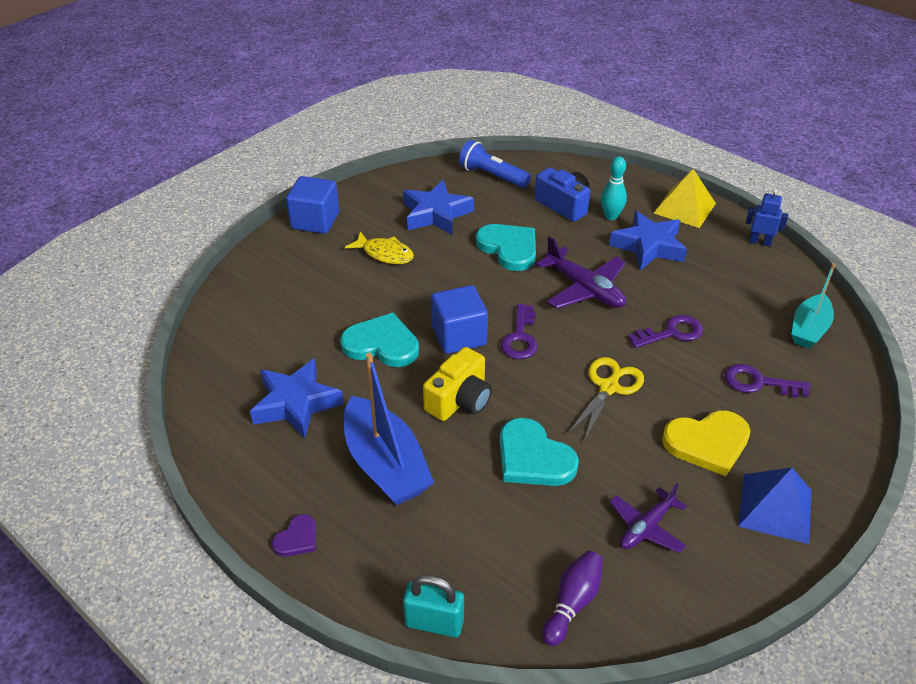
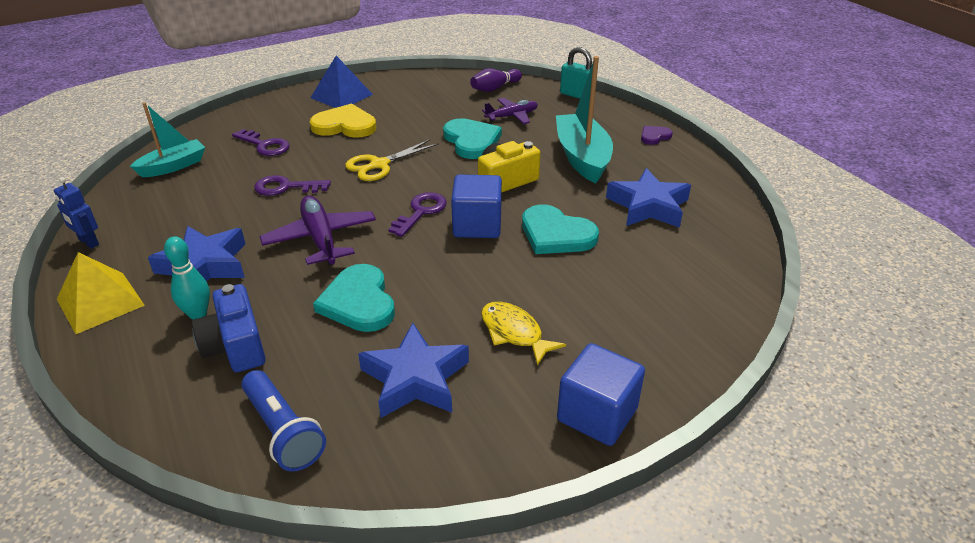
camera: 160 degrees left, 5 degrees down
(385, 465) = (582, 157): blue boat -> turquoise boat
(646, 527) = (426, 103): purple plane -> purple plane (512, 116)

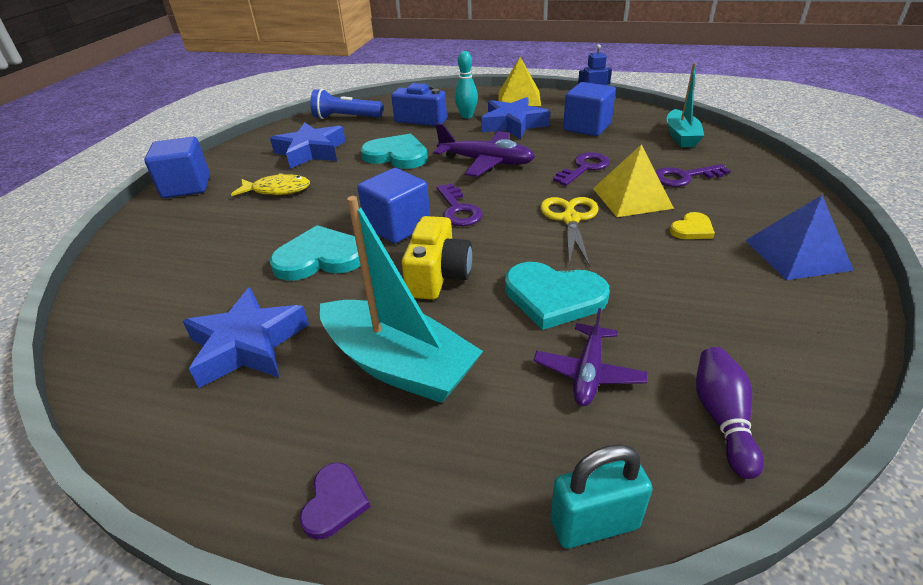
camera: 135 degrees right, 0 degrees up
(181, 218) = (587, 127): none -> blue cube
(321, 154) = (632, 198): none -> yellow pyramid
(345, 125) = (692, 229): yellow heart -> yellow heart, size x0.52

